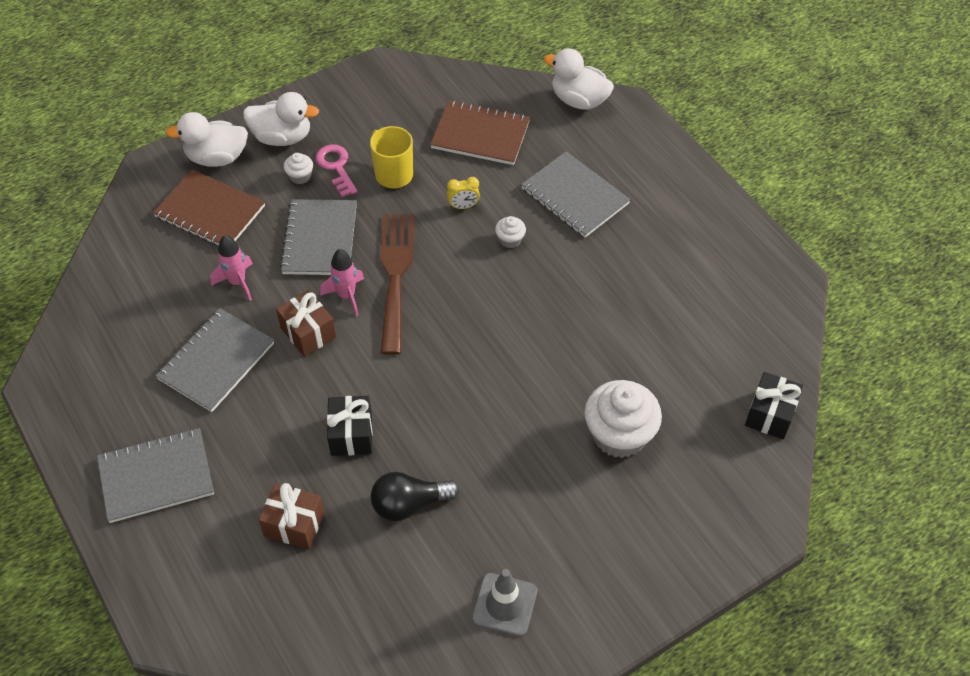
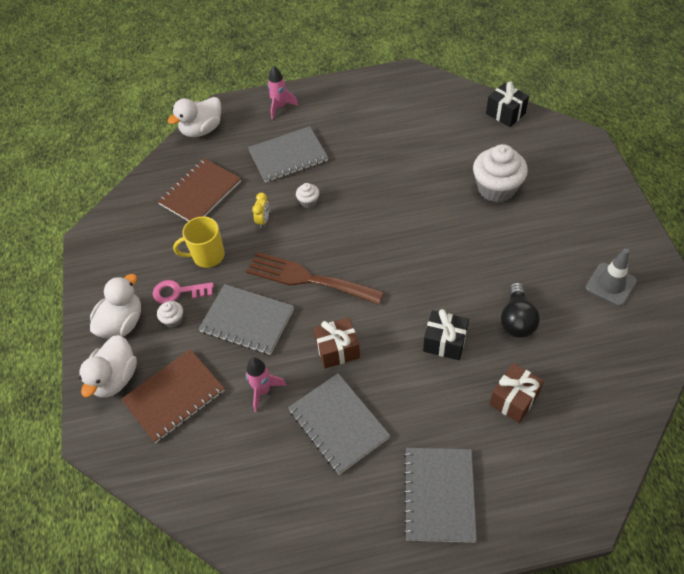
camera: 65 degrees left, 0 degrees up
(347, 296) = (313, 315): pink rocket -> pink rocket (280, 107)

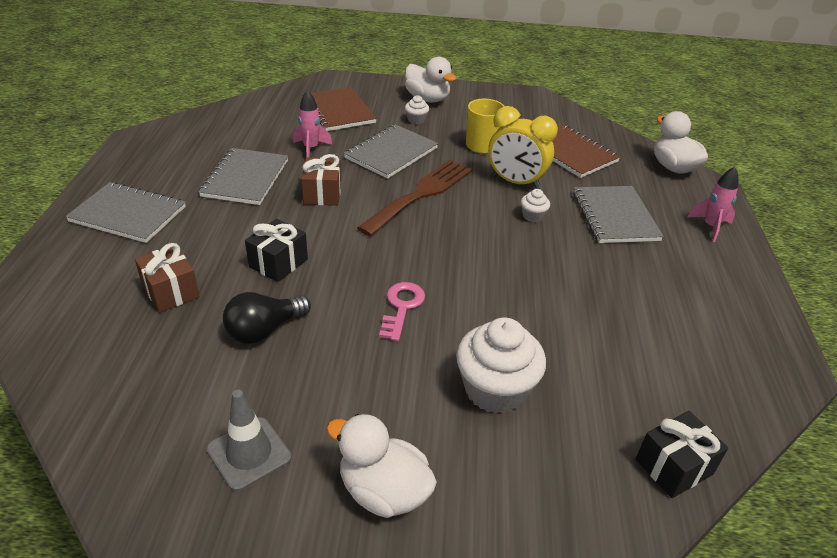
camera: 100 degrees right, 15 degrees down
(115, 378) = (374, 91): white duck -> white duck (383, 491)
(178, 292) = (446, 126): pink key -> pink key (401, 307)
(263, 220) = (515, 182): yellow clock -> yellow clock, size x2.13
(338, 424) = (245, 178): grey notebook -> grey notebook turned 60 degrees counterclockwise
(516, 320) = (264, 330): black light bulb -> black light bulb turned 60 degrees counterclockwise

